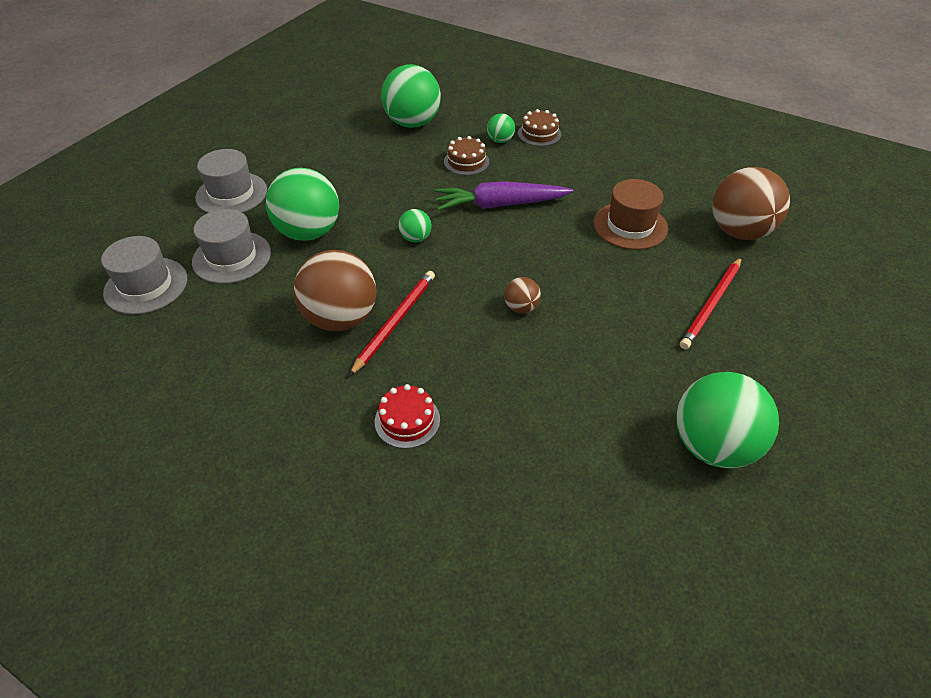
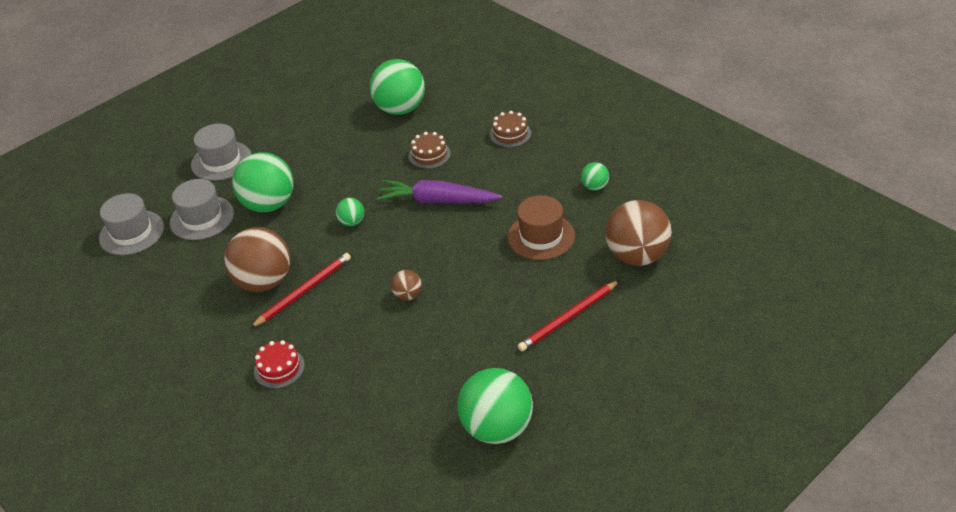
camera: 20 degrees right, 5 degrees down
(500, 140) = (470, 136): green ball -> green ball (595, 187)

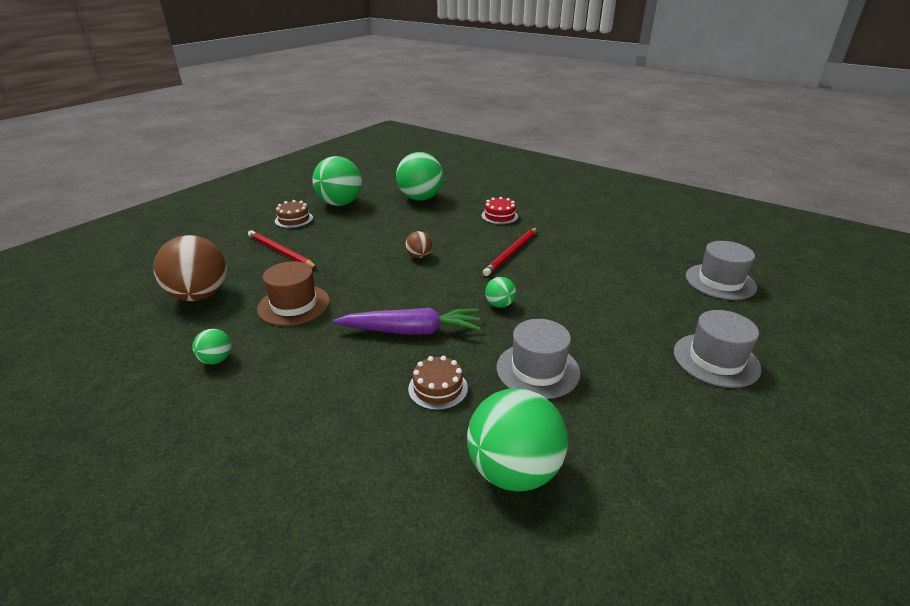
camera: 165 degrees right, 10 degrees down
(202, 218) = (664, 298): grey hat -> grey hat (537, 370)
(264, 282) = (551, 256): brown ball -> none
(269, 204) = (604, 315): green ball -> green ball (420, 198)
(510, 134) = (320, 432): brown cake -> brown cake (294, 219)
(568, 318) = (280, 251): red pencil -> red pencil turned 90 degrees counterclockwise

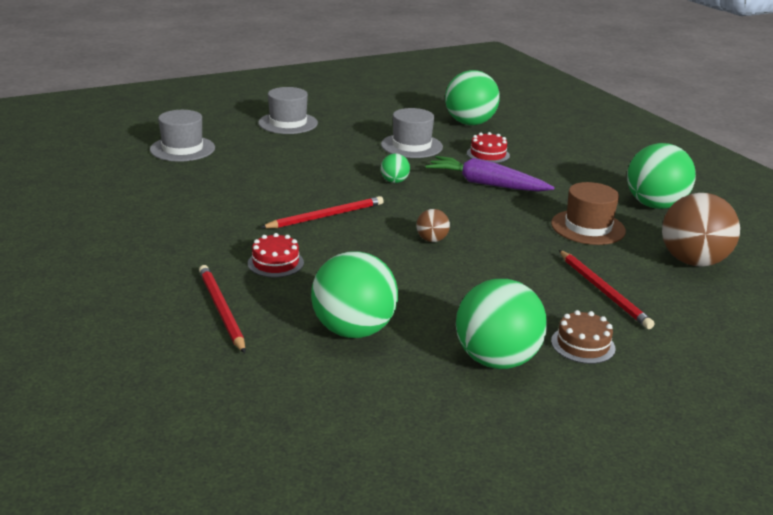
camera: 155 degrees left, 5 degrees down
(216, 360) = (654, 205): green ball -> green ball, size x2.14
(438, 388) = (488, 154): brown cake -> red cake
(493, 191) = (221, 310): none -> red pencil

